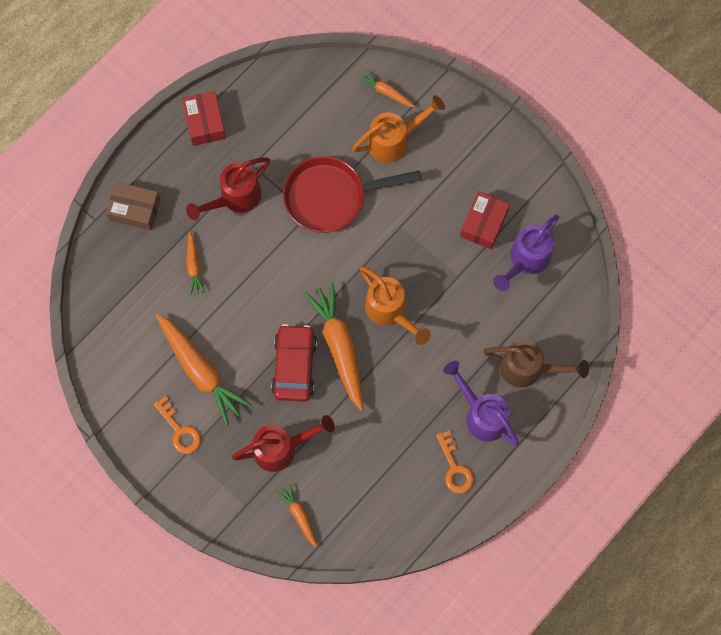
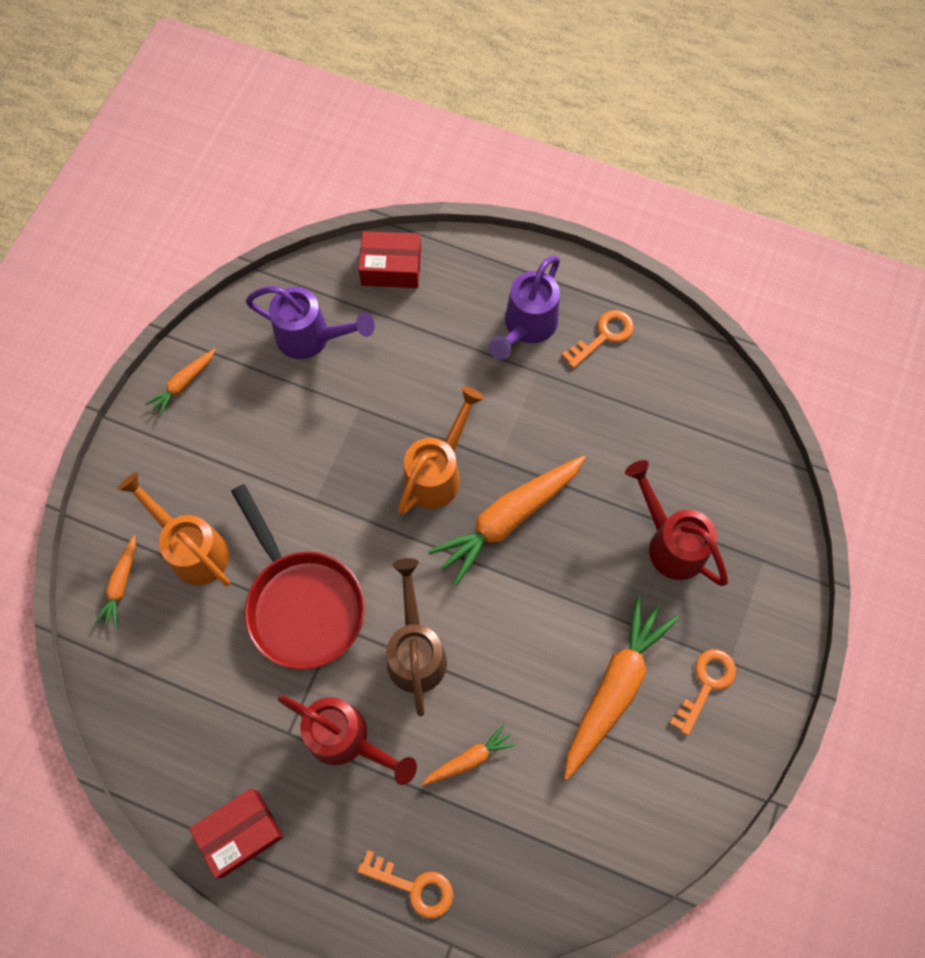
camera: 110 degrees left, 5 degrees down
(135, 209) = (414, 886): brown box -> orange key
(294, 366) = (556, 566): red car -> none
(299, 515) = (743, 491): orange carrot -> orange carrot (183, 384)
(484, 224) = (278, 400): red box -> red box (391, 267)
(529, 369) = (450, 294): brown watering can -> brown watering can (416, 650)

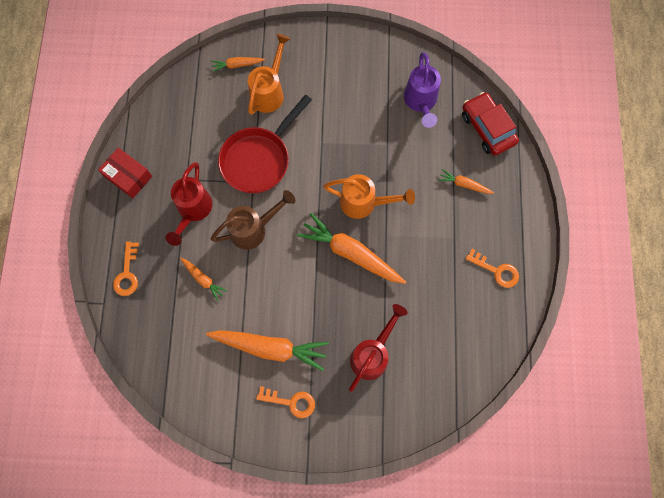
camera: 70 degrees right, 5 degrees up
(183, 384) = (363, 47): orange carrot -> orange carrot (464, 184)
(391, 267) = (487, 128): red box -> red car
(526, 328) = (481, 221): purple watering can -> none

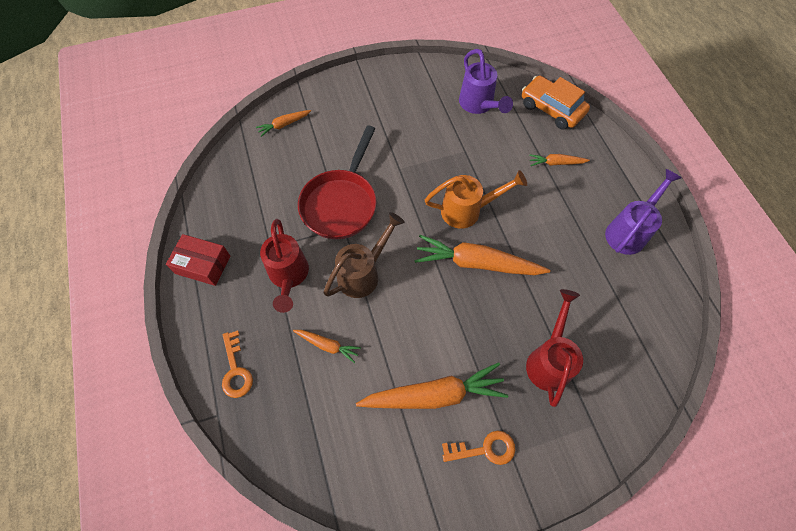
camera: 20 degrees left, 10 degrees down
(269, 91) = (326, 138): orange watering can -> none
(487, 128) = (551, 109): red car -> orange car
(496, 270) = (629, 231): orange key -> purple watering can

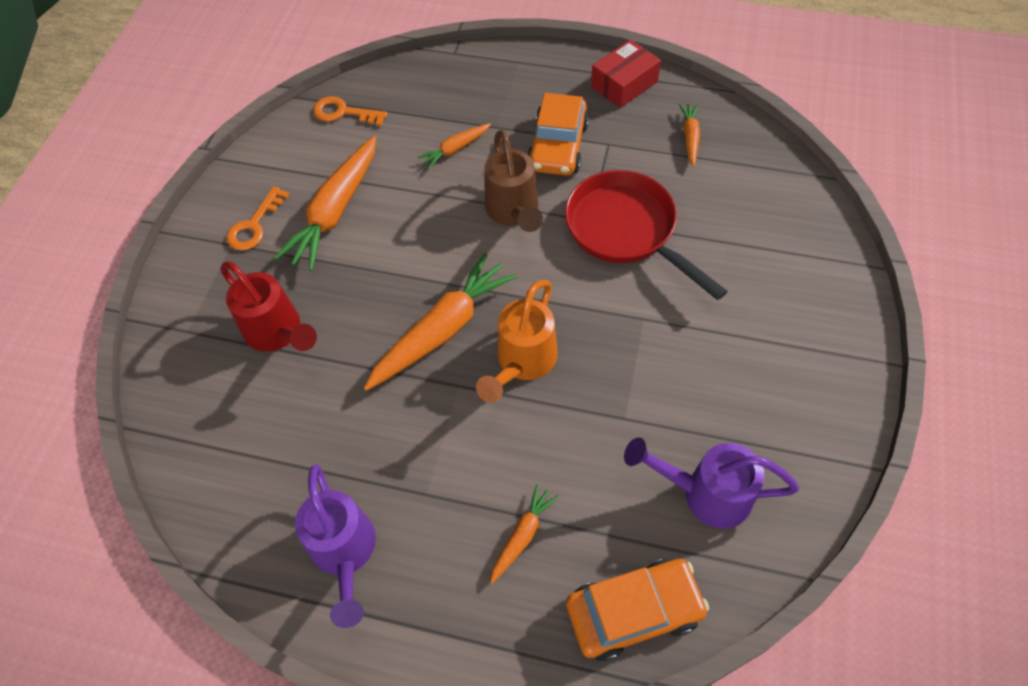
camera: 125 degrees right, 5 degrees down
(236, 370) = (486, 76): orange key -> orange key (343, 113)
(284, 125) = (799, 221): orange carrot -> orange carrot (690, 137)
(289, 277) = (558, 146): red watering can -> orange car

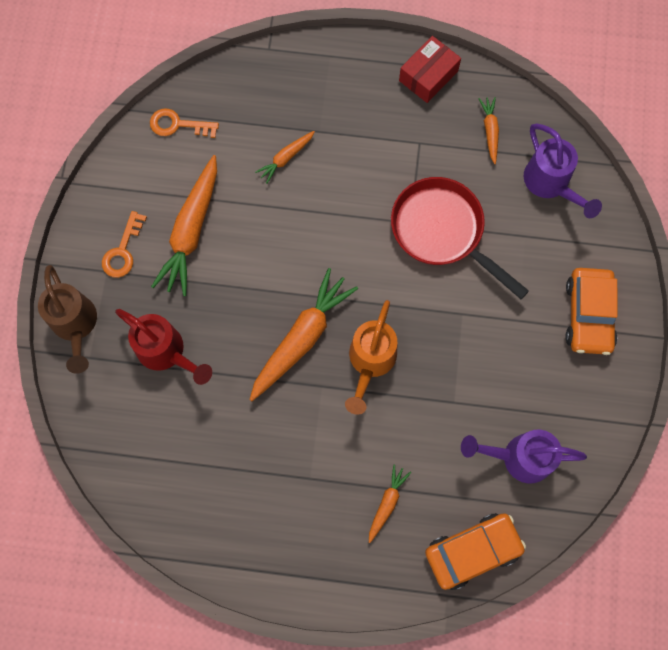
camera: 10 degrees left, 15 degrees up
(345, 554) = (257, 531): purple watering can -> purple watering can (550, 185)
(514, 212) = (346, 220): brown watering can -> brown watering can (76, 326)
(558, 146) = (376, 149): orange car -> orange car (588, 315)

